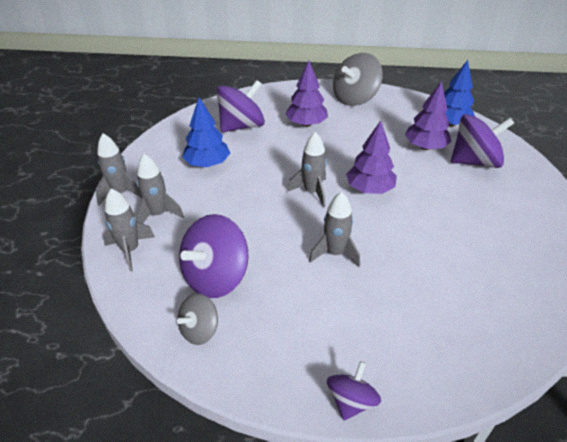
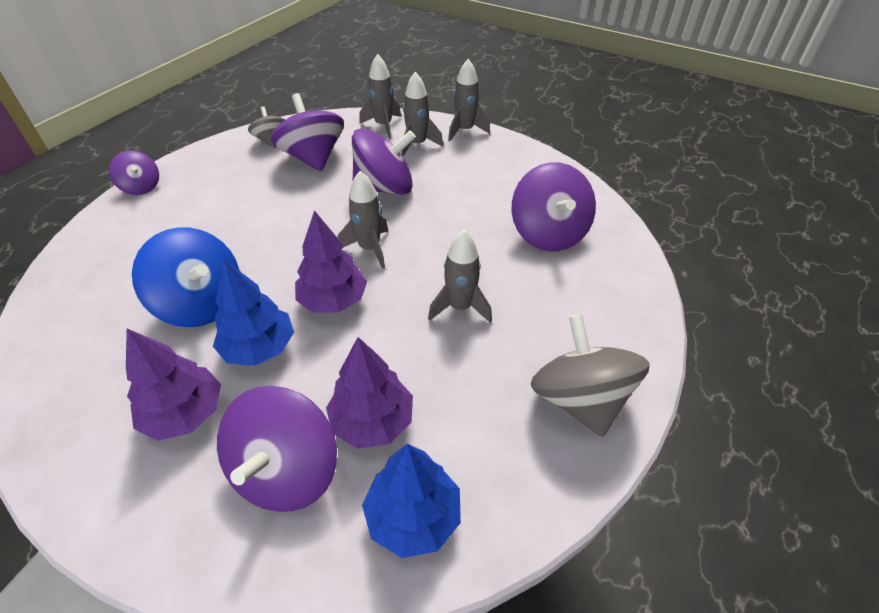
camera: 115 degrees right, 5 degrees up
(207, 164) = (479, 188): blue tree -> blue tree (259, 348)
(236, 210) = (385, 188): none -> purple spinning top
(306, 124) = (522, 298): purple tree -> purple tree (185, 413)
(335, 253) = (269, 230): grey rocket -> grey rocket (460, 307)
(429, 248) = (201, 303): none -> blue spinning top

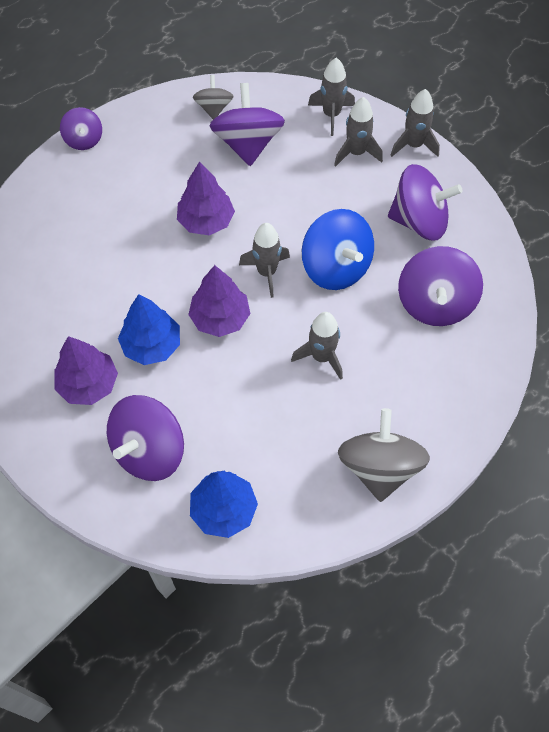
camera: 20 degrees right, 15 degrees up
(201, 303) = (116, 289): blue spinning top -> blue spinning top (336, 267)
(372, 421) = (218, 433): purple tree -> purple tree (206, 221)
(385, 188) = (304, 203): purple spinning top -> purple spinning top (419, 221)

